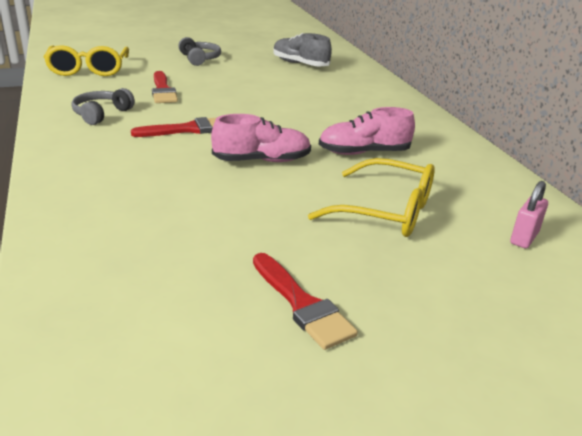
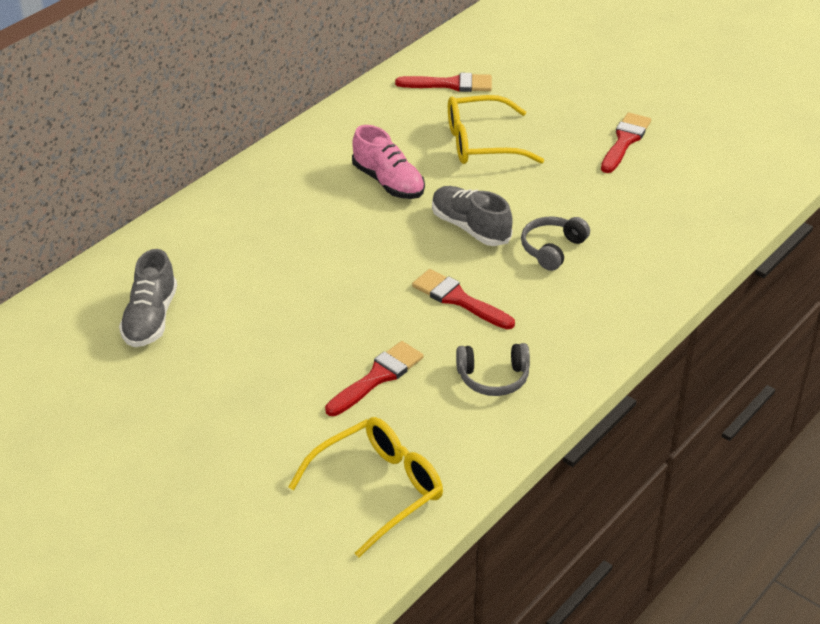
camera: 120 degrees left, 10 degrees up
(199, 59) = (221, 417): grey headphones -> grey headphones (552, 249)
(262, 160) = (470, 228): pink shoe -> grey shoe
(386, 211) = (481, 143): yellow glasses -> yellow glasses turned 90 degrees counterclockwise
(524, 238) = (451, 84): pink padlock -> red brush

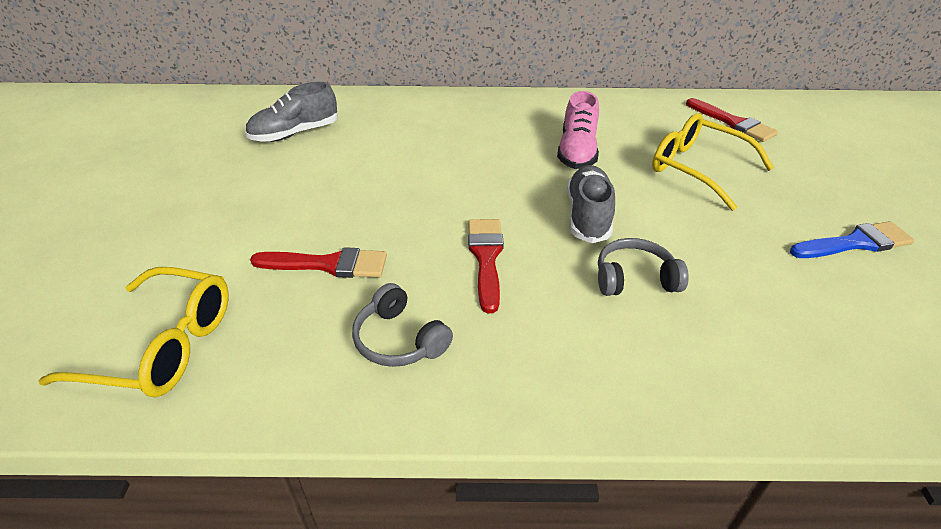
camera: 50 degrees right, 0 degrees up
(625, 141) = (855, 243): red brush -> blue brush

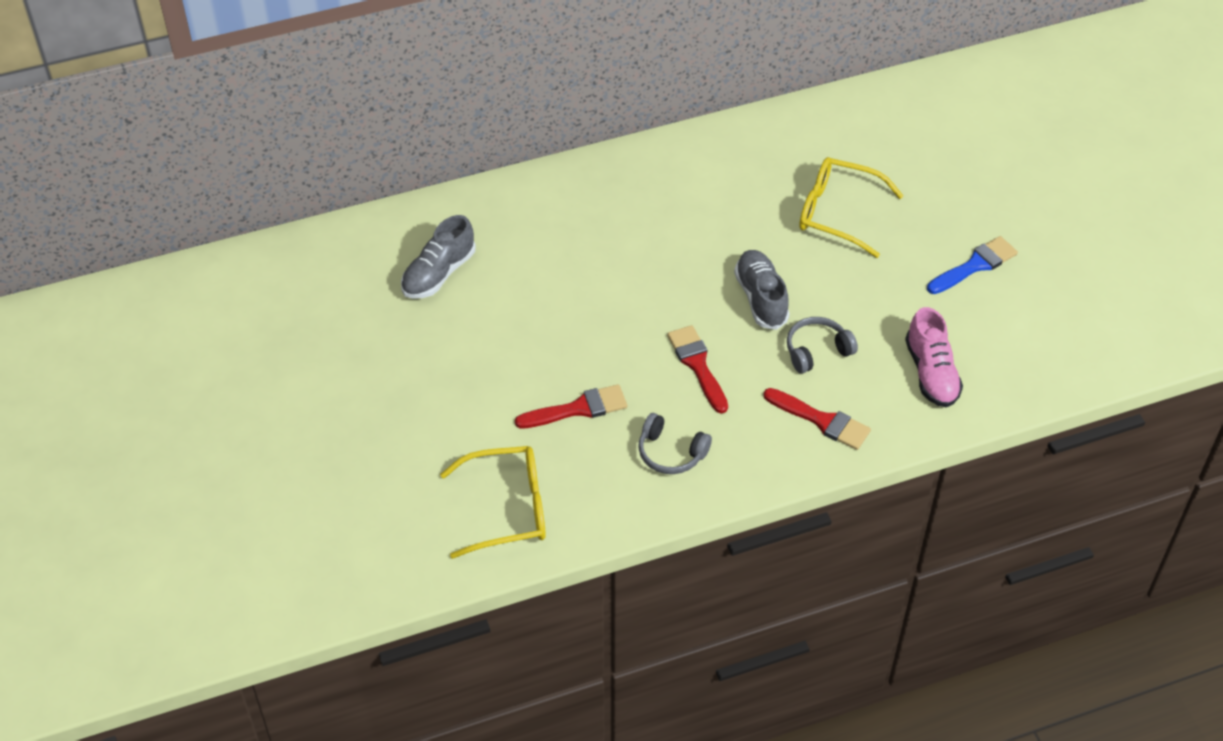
camera: 20 degrees left, 10 degrees up
(577, 152) = (723, 221): pink shoe -> pink shoe (931, 373)
(733, 123) = (858, 137): red brush -> red brush (822, 421)

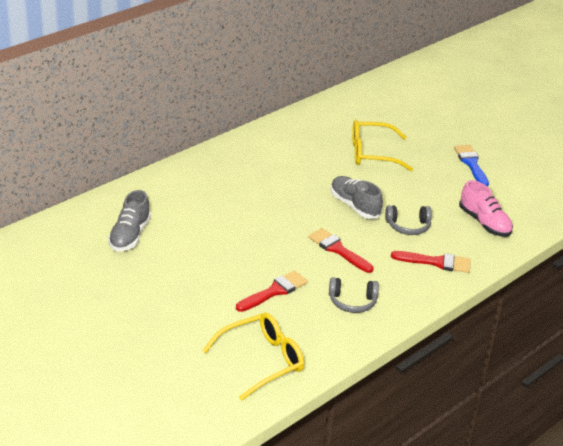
camera: 25 degrees left, 15 degrees down
(817, 351) = (408, 226): grey headphones -> grey headphones turned 135 degrees counterclockwise
(975, 265) = (471, 164): blue brush -> blue brush turned 45 degrees counterclockwise

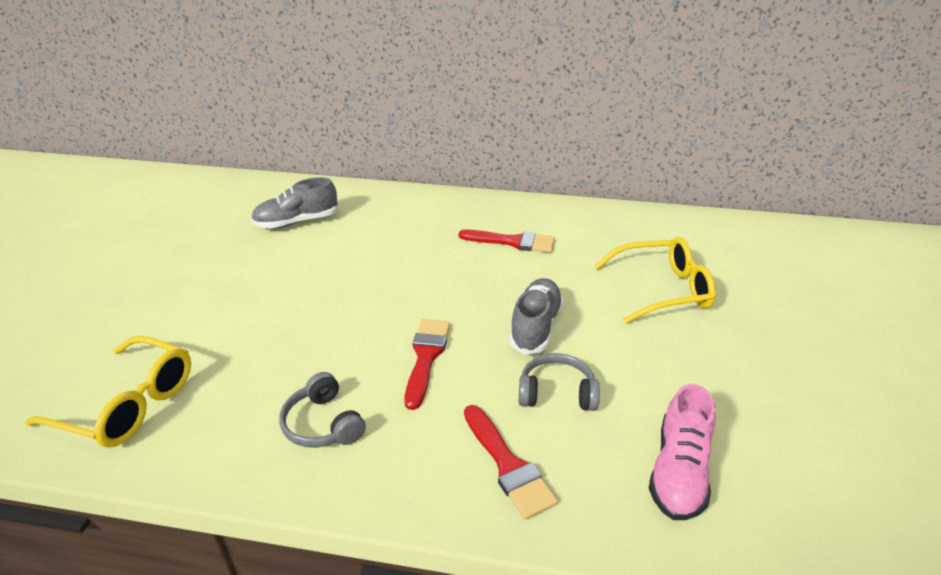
camera: 55 degrees right, 0 degrees up
(274, 291) = (286, 348): red brush -> red brush (513, 242)
(372, 153) = (662, 289): yellow glasses -> yellow glasses turned 120 degrees clockwise
(408, 226) = (556, 393): grey headphones -> grey headphones turned 135 degrees clockwise
(471, 164) = (794, 382): blue brush -> none

